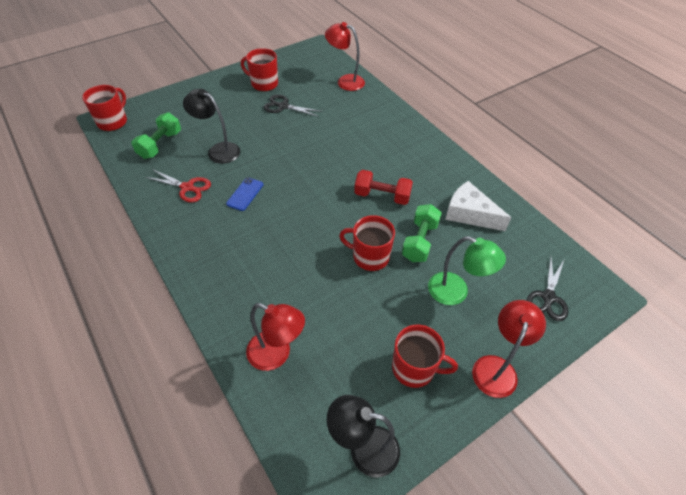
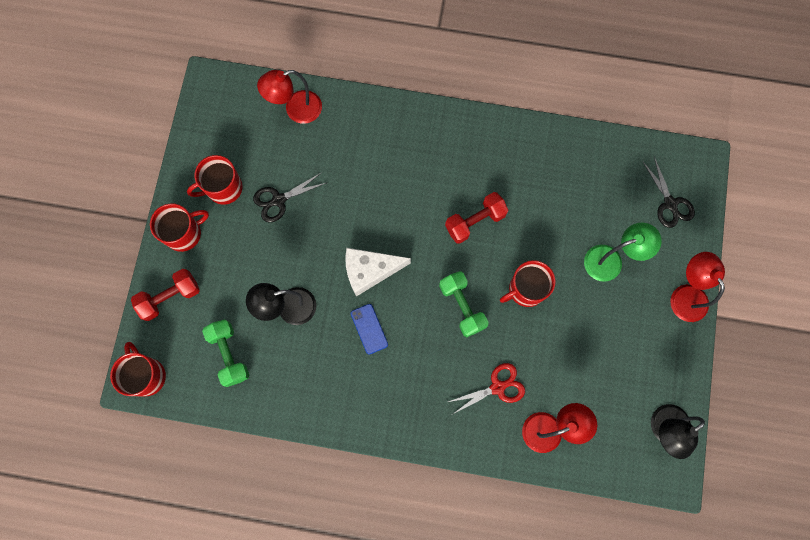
camera: 45 degrees left, 25 degrees up
(173, 102) = (170, 297): none -> red dumbbell
(187, 187) = (315, 371): red scissors -> red scissors (498, 387)
(414, 368) = (640, 347): red mug -> red mug (184, 233)
(419, 241) = (545, 239): green dumbbell -> green dumbbell (462, 306)
(469, 214) = (554, 175): white cheese -> white cheese (370, 271)

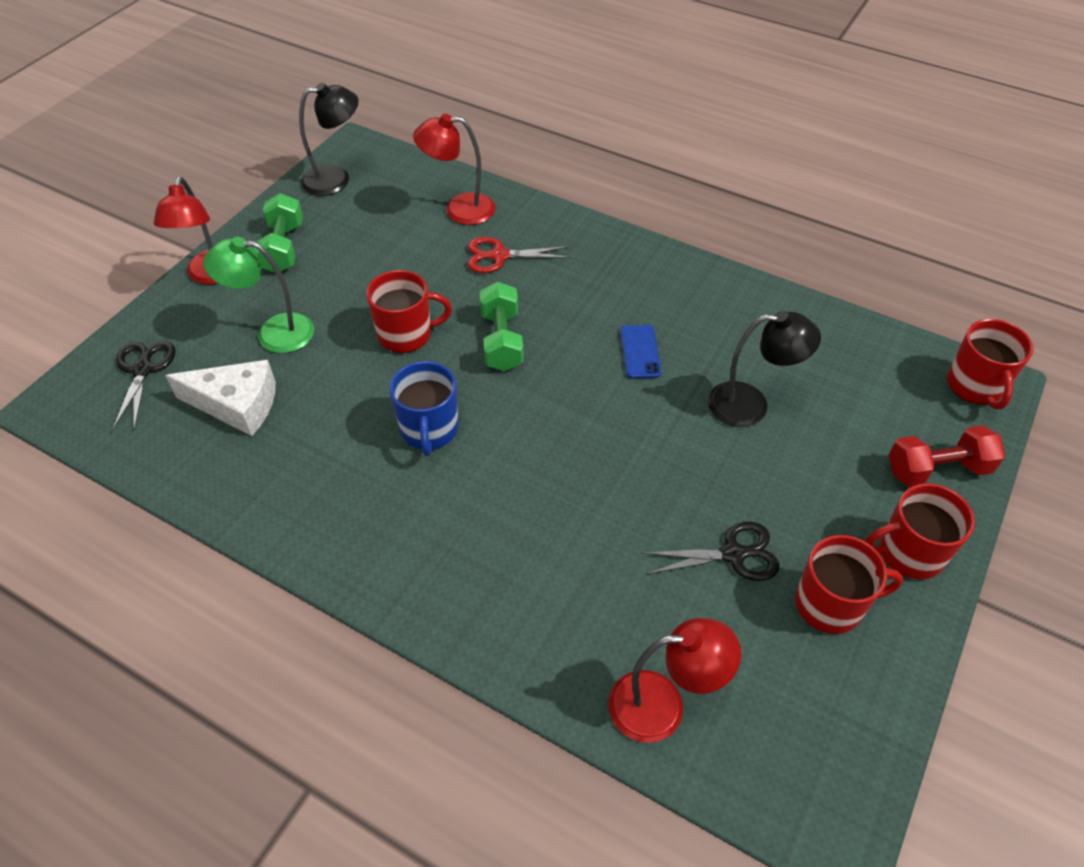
camera: 160 degrees left, 25 degrees down
(229, 354) = (849, 377): green dumbbell -> green dumbbell (283, 248)
(370, 271) = (614, 415): white cheese -> white cheese (237, 405)
(475, 221) = (429, 430): red dumbbell -> blue mug

